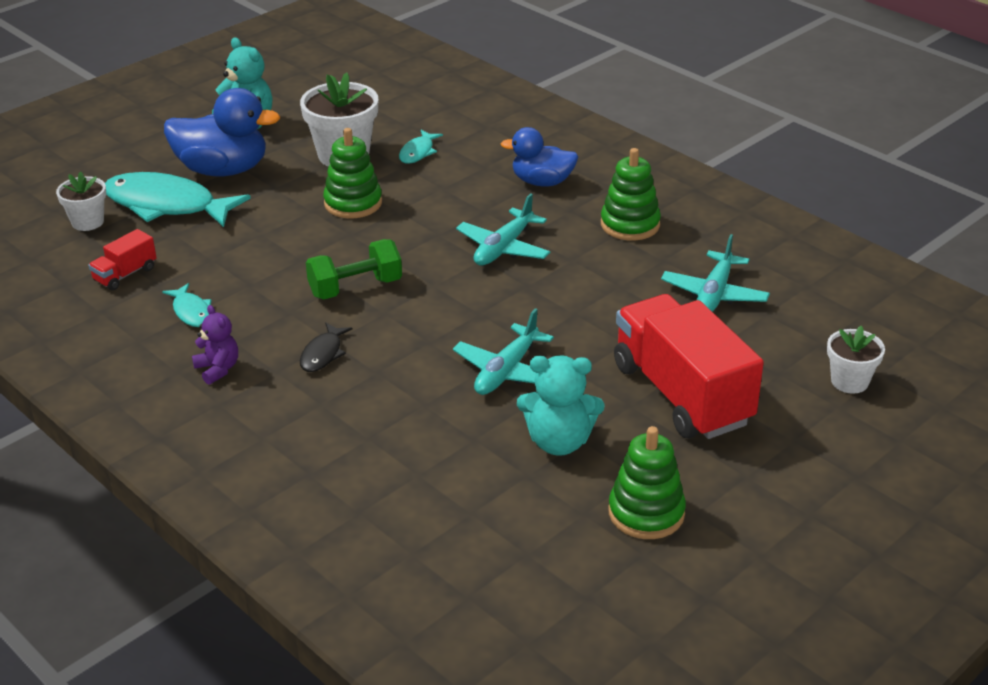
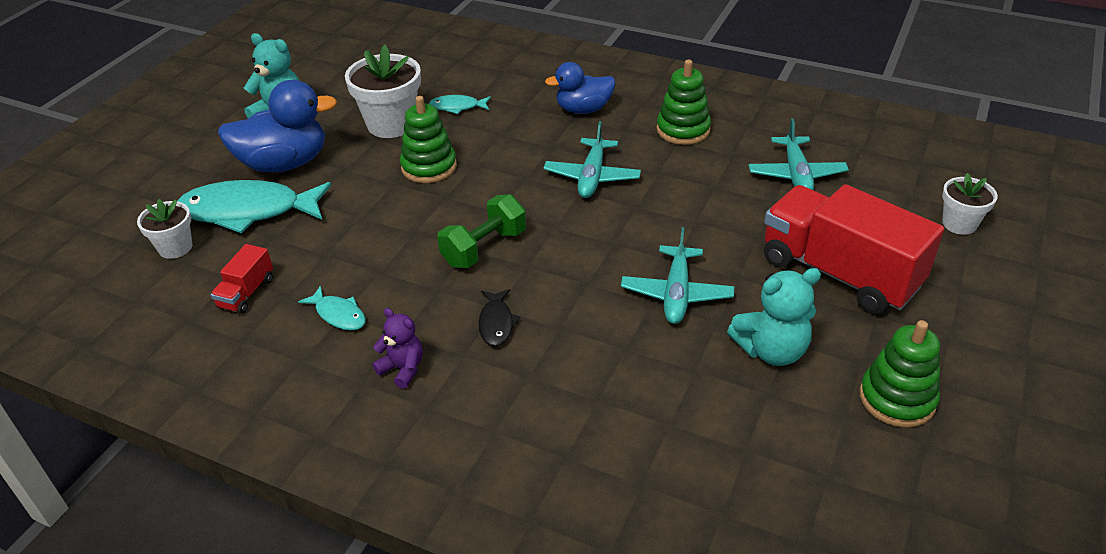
camera: 20 degrees left, 5 degrees up
(418, 152) = (457, 107): turquoise fish -> turquoise fish turned 90 degrees clockwise

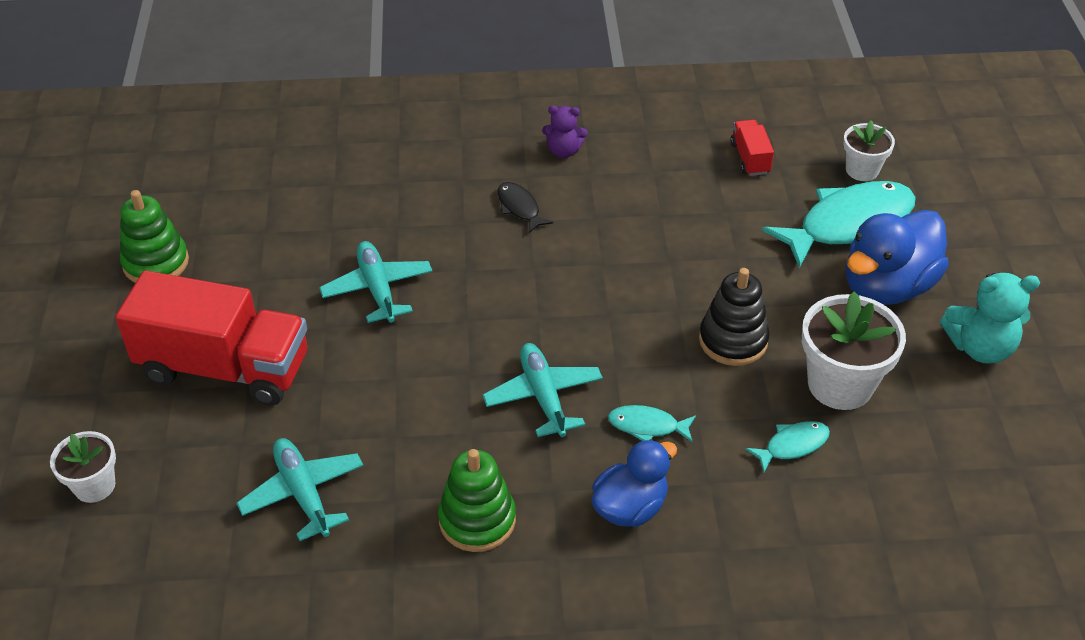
camera: 150 degrees right, 5 degrees up
(338, 315) = (655, 169): turquoise fish -> turquoise fish (647, 426)
(429, 167) = (733, 340): green stacking toy -> black stacking toy
(484, 248) = (588, 269): green dumbbell -> none
(771, 350) = (271, 266): turquoise teddy bear -> none

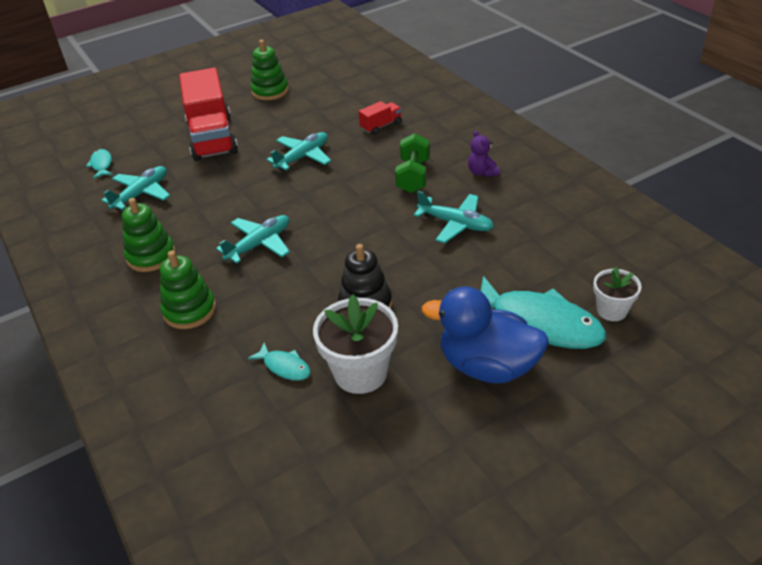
camera: 65 degrees right, 5 degrees down
(94, 486) = (117, 137): white flower pot -> none
(519, 207) = (413, 176): black fish -> green dumbbell
(630, 507) = (189, 310): blue duck -> green stacking toy
(644, 212) = (456, 224): none -> turquoise plane
(647, 426) = (261, 294): turquoise fish -> turquoise fish (101, 164)
(750, 158) = (562, 250): red truck -> red truck (381, 126)
(980, 347) = (462, 444): turquoise teddy bear -> none

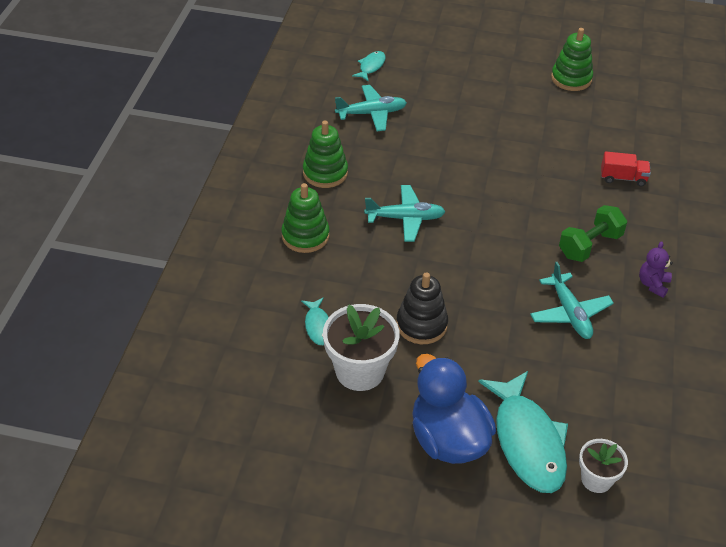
camera: 40 degrees right, 5 degrees up
(212, 138) = (474, 96): red truck -> none
(303, 157) = (523, 163): turquoise plane -> none

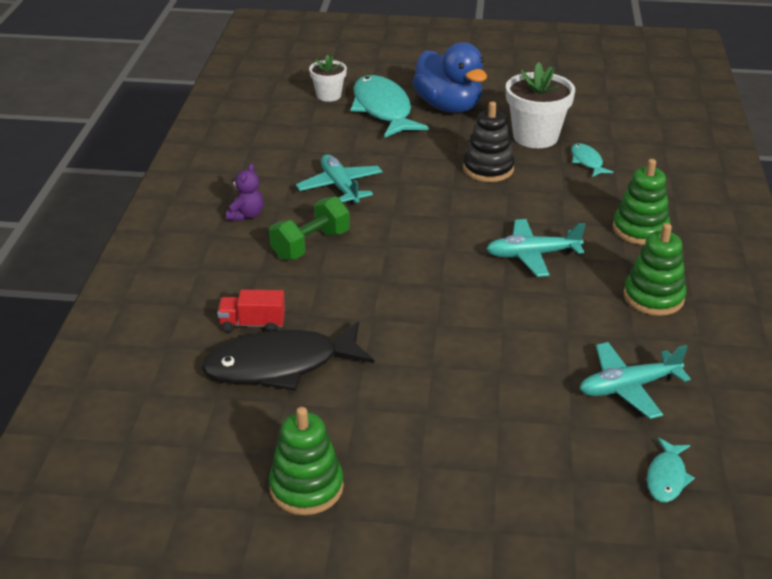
camera: 175 degrees right, 10 degrees down
(597, 146) = (280, 365): none -> black fish

